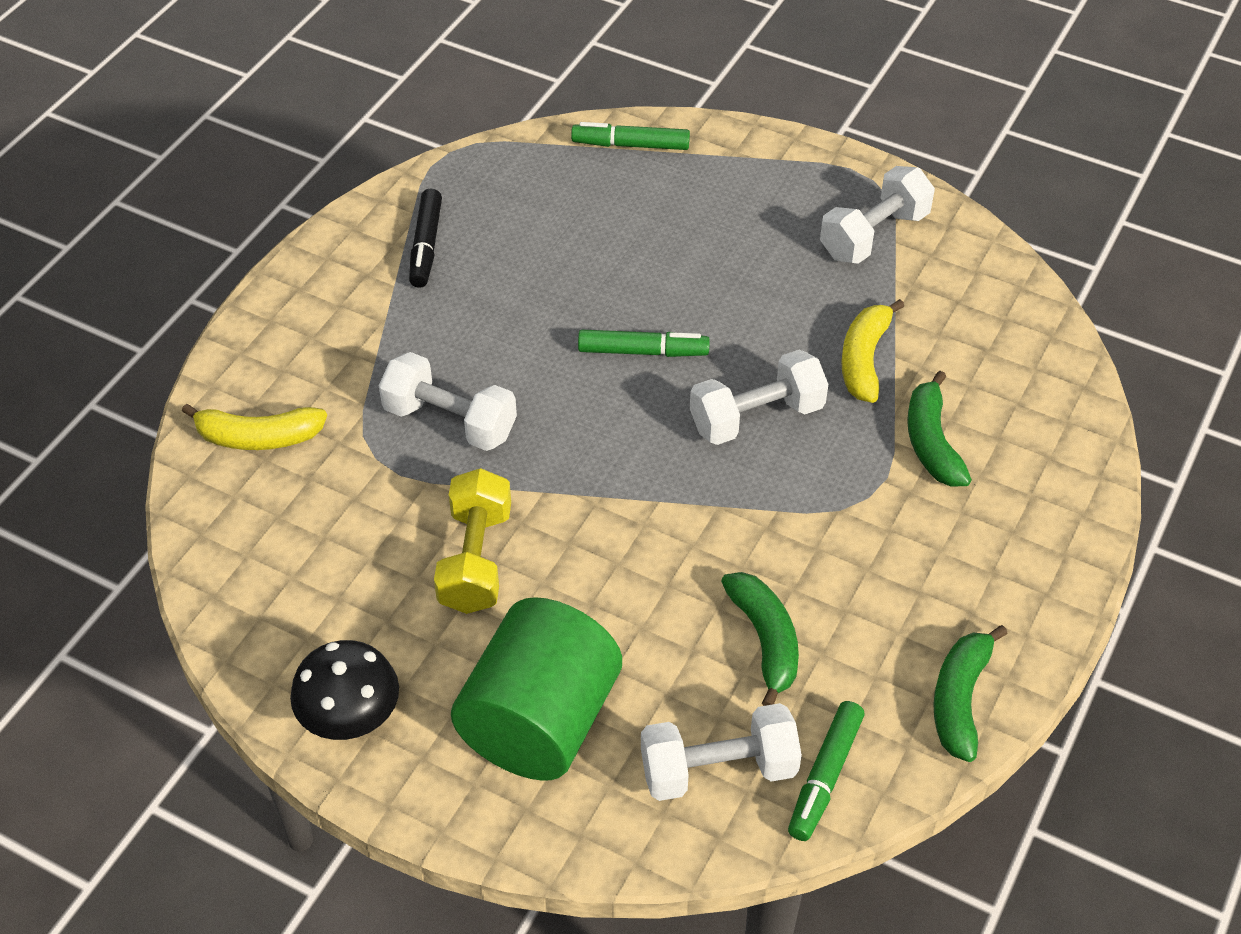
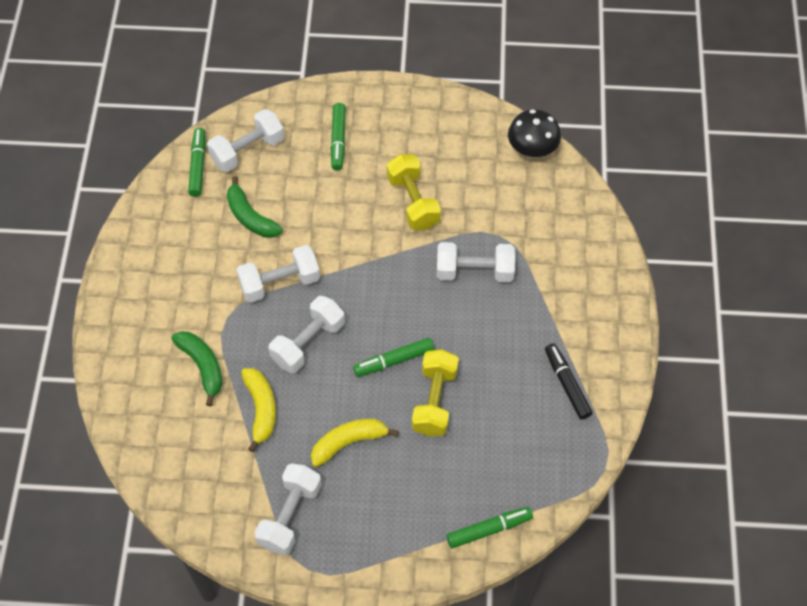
camera: 155 degrees right, 10 degrees up
(258, 437) = (567, 222): yellow banana -> yellow banana (349, 442)
(350, 718) = (423, 110): black mushroom -> black mushroom (532, 149)
(540, 722) = (338, 140): green cylinder -> green marker
(614, 287) = (434, 401): none -> yellow dumbbell
(762, 516) = (280, 283): none -> white dumbbell
(960, 699) = (145, 224): green banana -> none

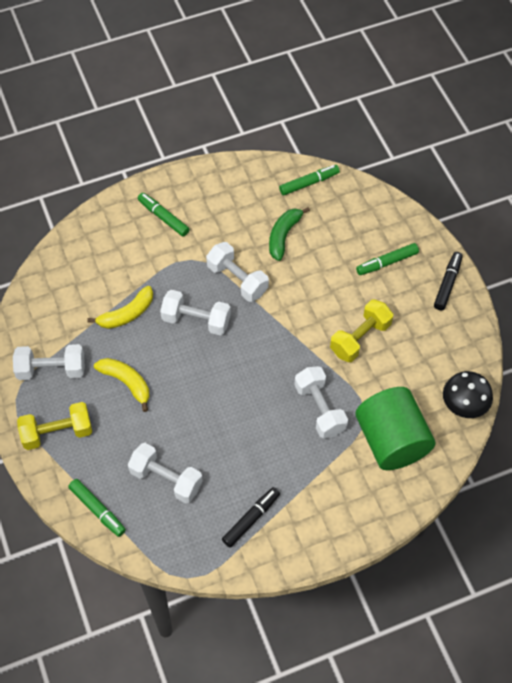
camera: 65 degrees right, 0 degrees up
(202, 366) = (143, 262): green banana -> none
(247, 150) = (341, 208): white dumbbell -> white dumbbell (166, 479)
(392, 101) = (447, 284): none -> black marker
(393, 361) = (210, 384): green marker -> green marker (163, 217)
(434, 401) = (189, 427): yellow dumbbell -> yellow dumbbell (57, 433)
(540, 225) = (391, 440): none -> green cylinder

